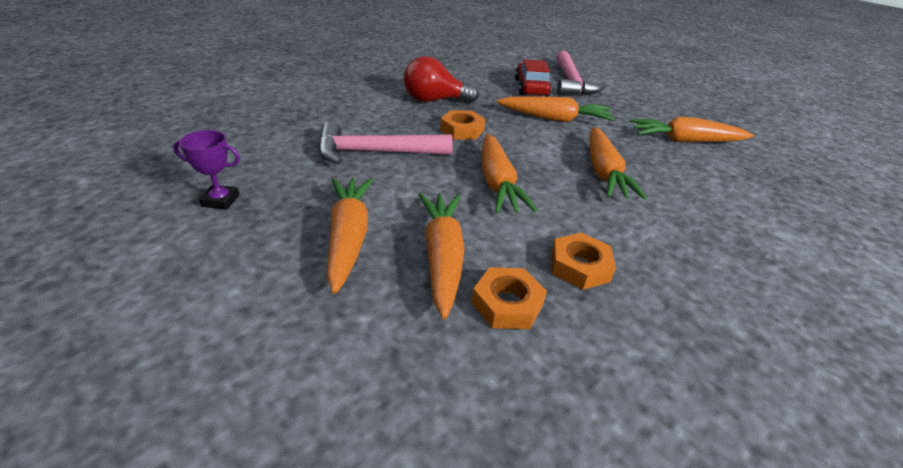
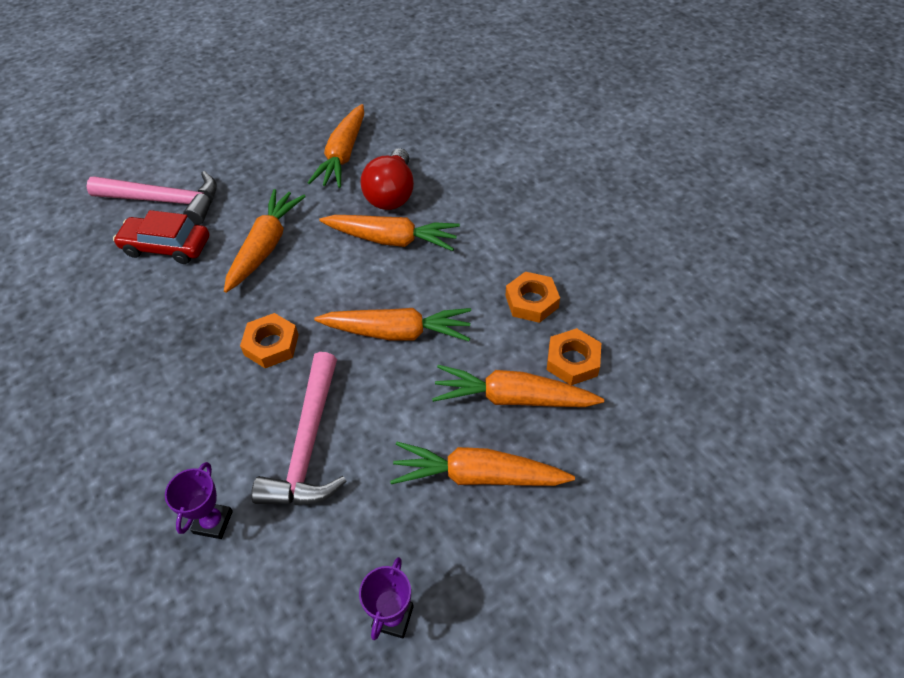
camera: 75 degrees left, 15 degrees up
(312, 125) = (213, 522): none -> purple trophy
(434, 100) = (173, 363): red light bulb -> red light bulb (391, 194)

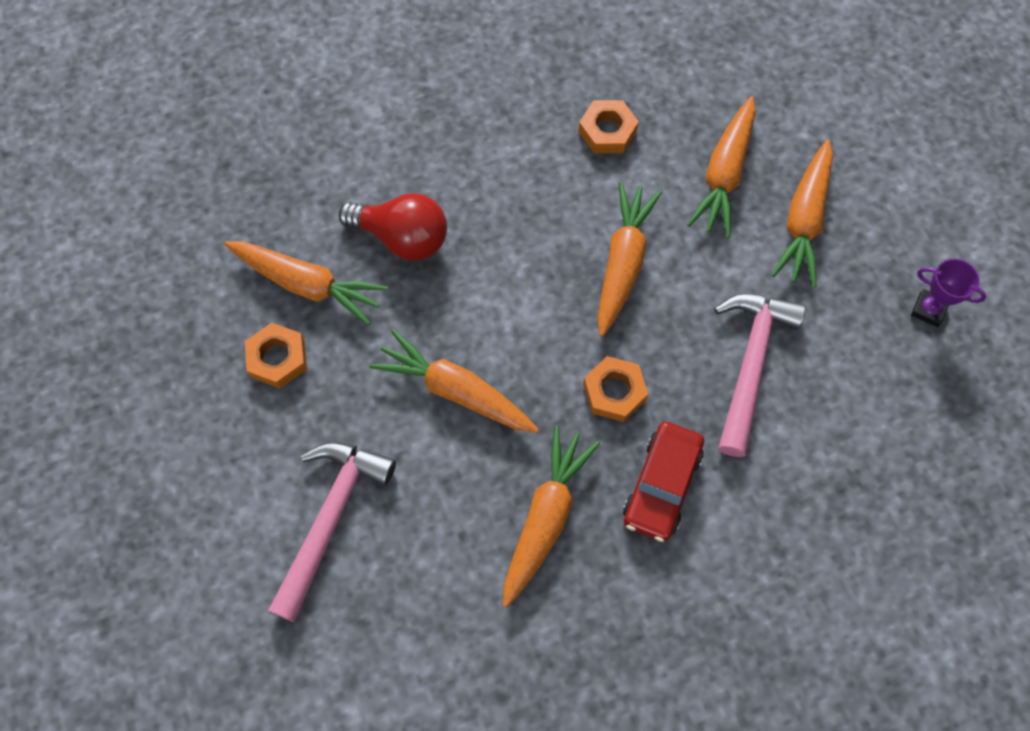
camera: 80 degrees left, 15 degrees up
(166, 247) = (423, 513): red car -> red car (661, 485)
(213, 522) = (824, 457): purple trophy -> none
(308, 445) = (750, 363): pink hammer -> pink hammer turned 90 degrees counterclockwise
(392, 239) = (481, 249): orange carrot -> orange carrot (545, 517)
(573, 361) = (690, 115): orange nut -> orange nut (278, 358)

